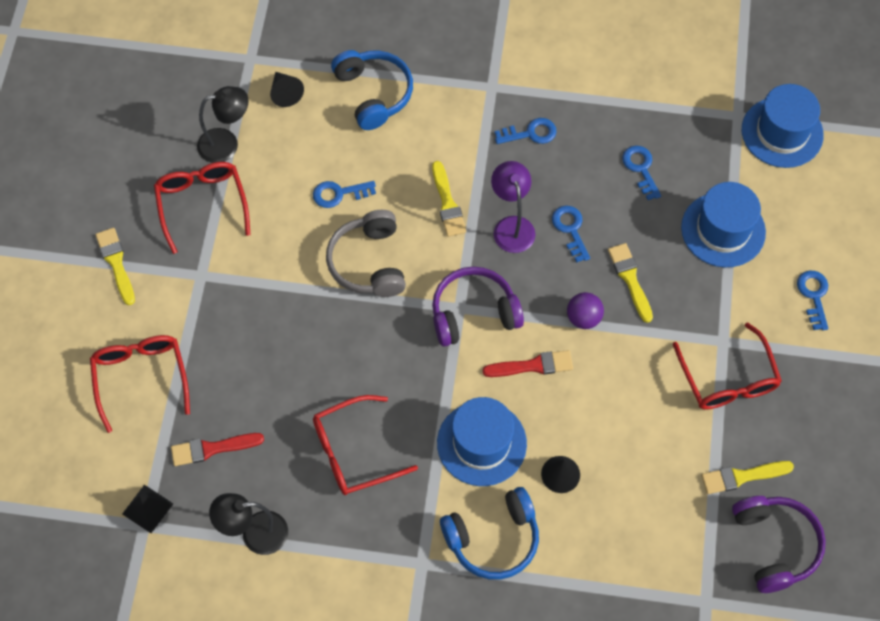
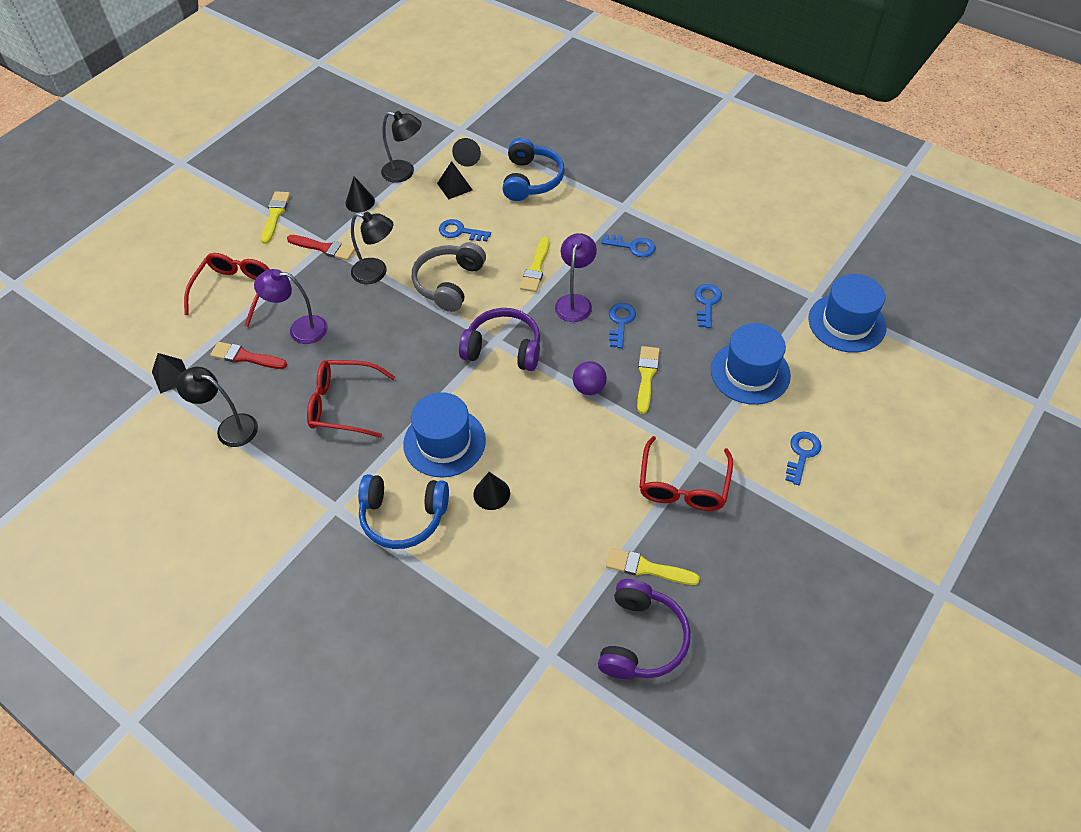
camera: 30 degrees right, 10 degrees down
(202, 204) = (360, 202): red glasses -> black cone
(247, 389) = (300, 329): none -> purple lamp
(282, 284) = (376, 272): none -> black lamp
(295, 138) = (454, 186): none -> black pyramid
(532, 365) = (524, 404): red brush -> red brush (324, 248)

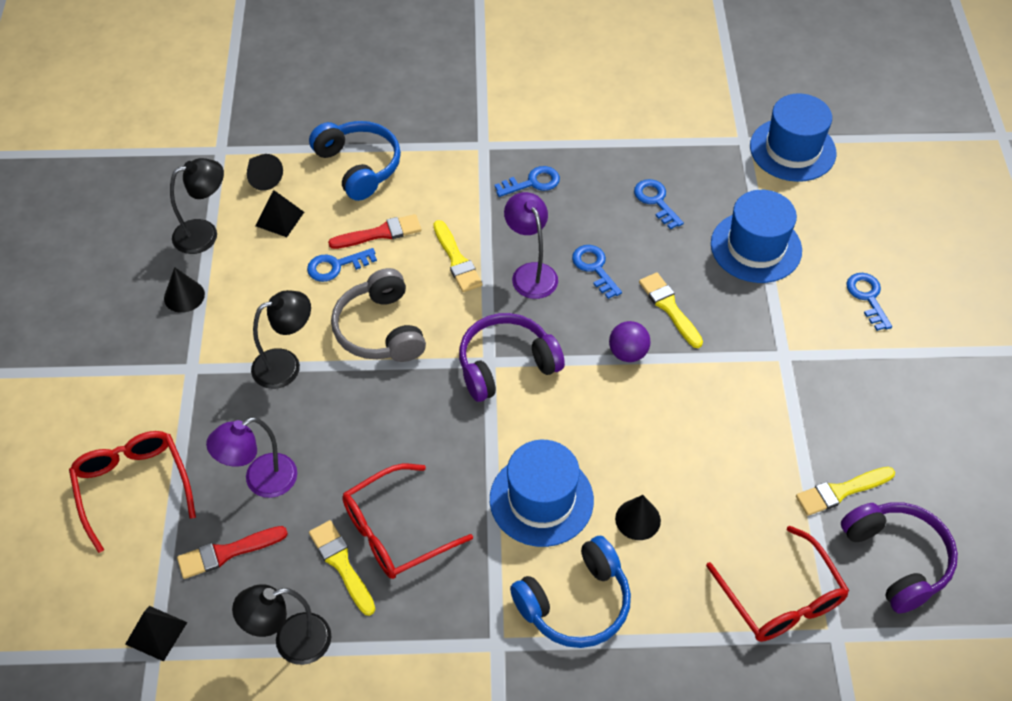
camera: 40 degrees left, 0 degrees up
(275, 215) = (92, 369): yellow brush -> yellow brush (341, 564)
(324, 248) = (194, 373): red brush -> red brush (380, 233)
(683, 485) = (799, 392): red glasses -> red glasses (781, 599)

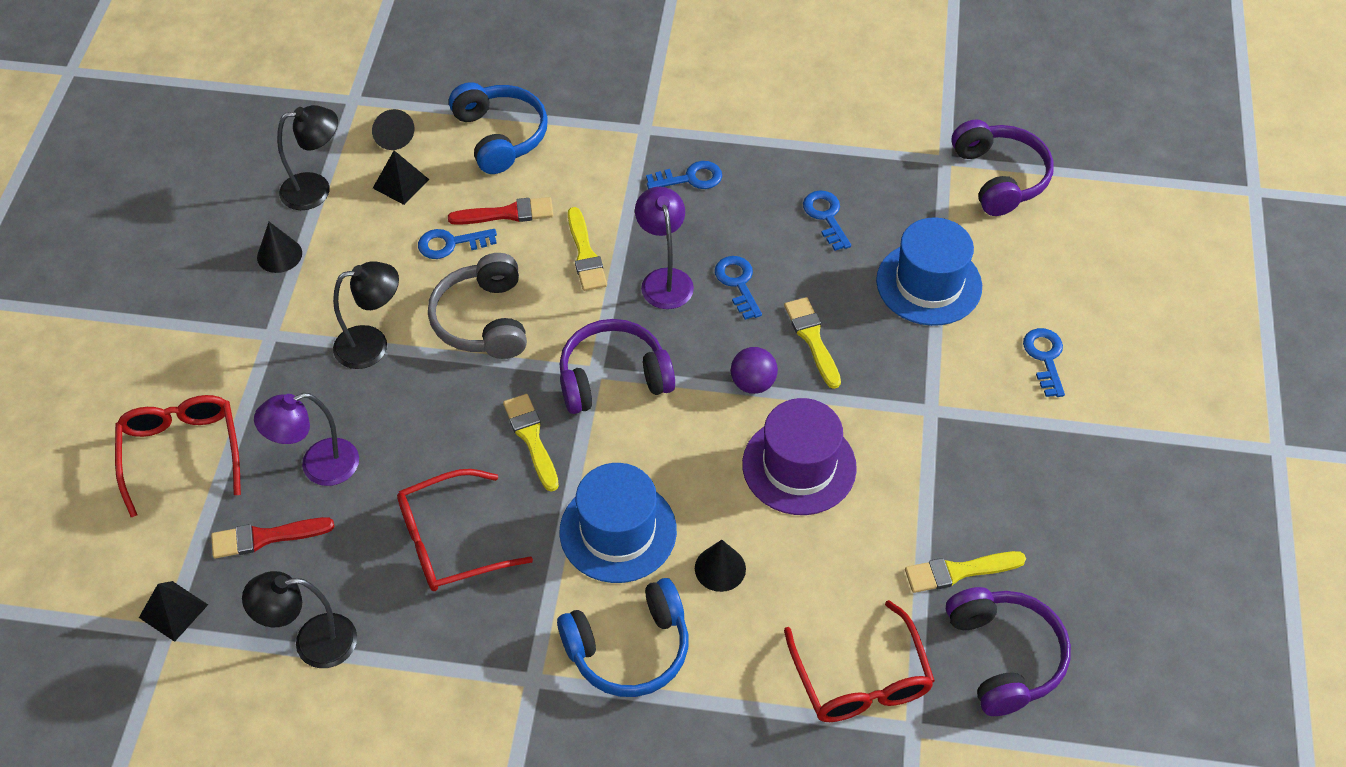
camera: 10 degrees right, 0 degrees up
(341, 564) = (384, 568): yellow brush -> yellow brush (531, 438)
(684, 419) = (799, 466): none -> purple hat
(792, 149) = (999, 177): blue hat -> purple headphones

